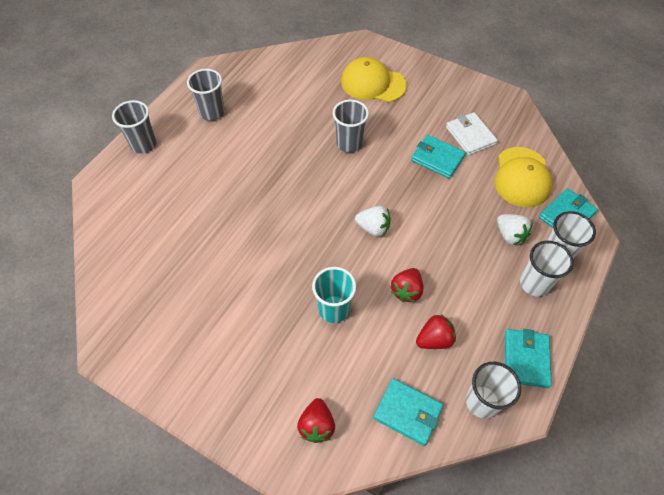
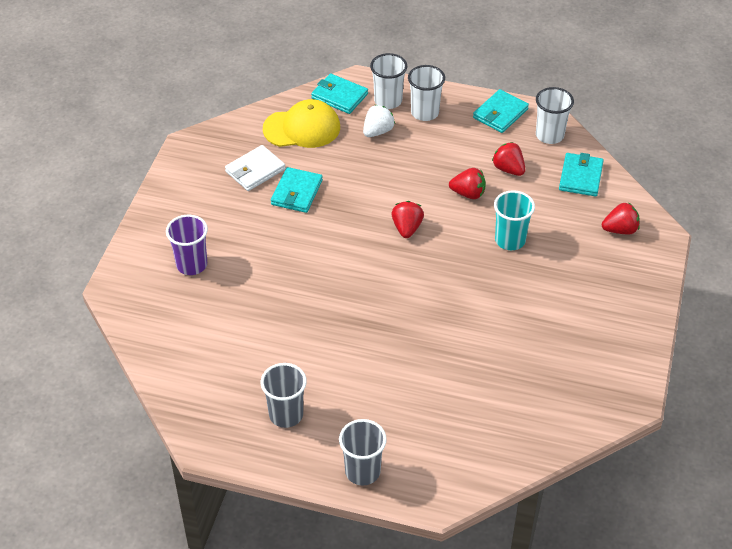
camera: 105 degrees left, 10 degrees down
(349, 143) = (298, 268): grey cup -> none
(373, 83) = (191, 265): yellow cap -> purple cup
(373, 228) = (407, 228): white strawberry -> red strawberry
(526, 359) = (500, 113): turquoise wallet -> turquoise wallet turned 45 degrees counterclockwise

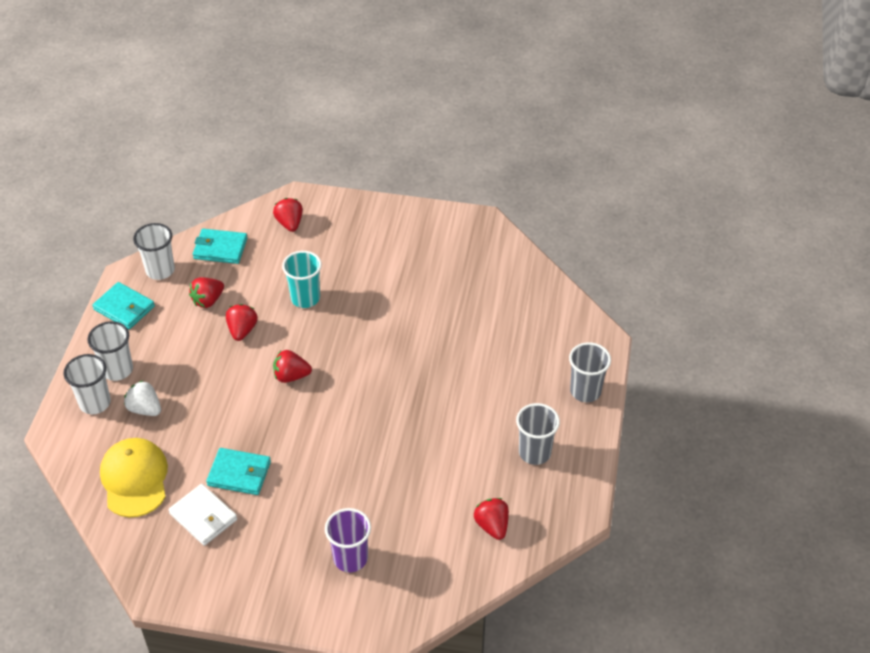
camera: 95 degrees left, 0 degrees up
(204, 370) = (492, 526): none -> red strawberry
(339, 96) = (82, 448): turquoise wallet -> none

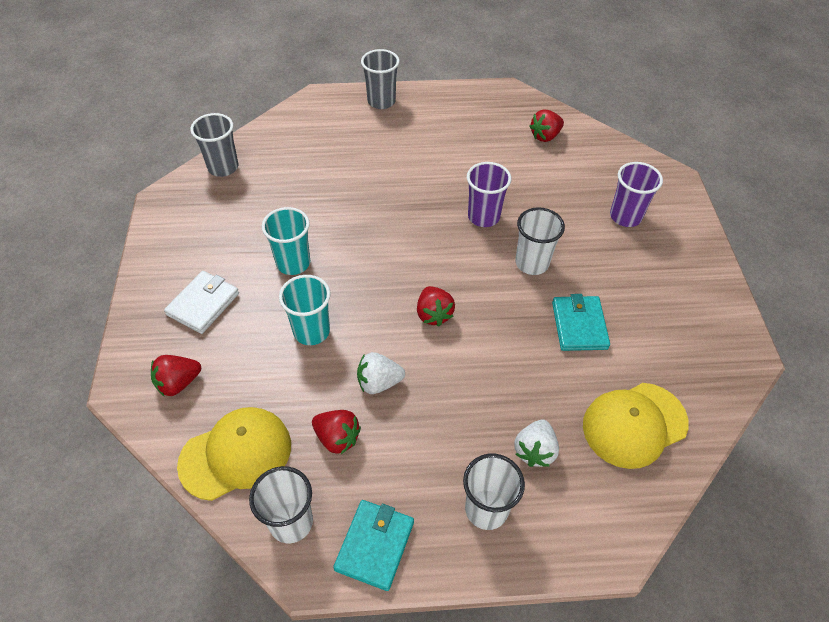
camera: 105 degrees left, 5 degrees up
(95, 403) = (549, 516): white cup -> white cup (532, 263)
(203, 516) = (645, 341): white wallet -> white wallet (203, 304)
(220, 248) = (236, 454): turquoise wallet -> yellow cap
(242, 330) = (379, 382): red strawberry -> white strawberry
(379, 295) = (293, 263): none -> turquoise cup
(389, 438) = (483, 217): none -> purple cup
(534, 452) = (459, 122): grey cup -> grey cup (223, 167)

